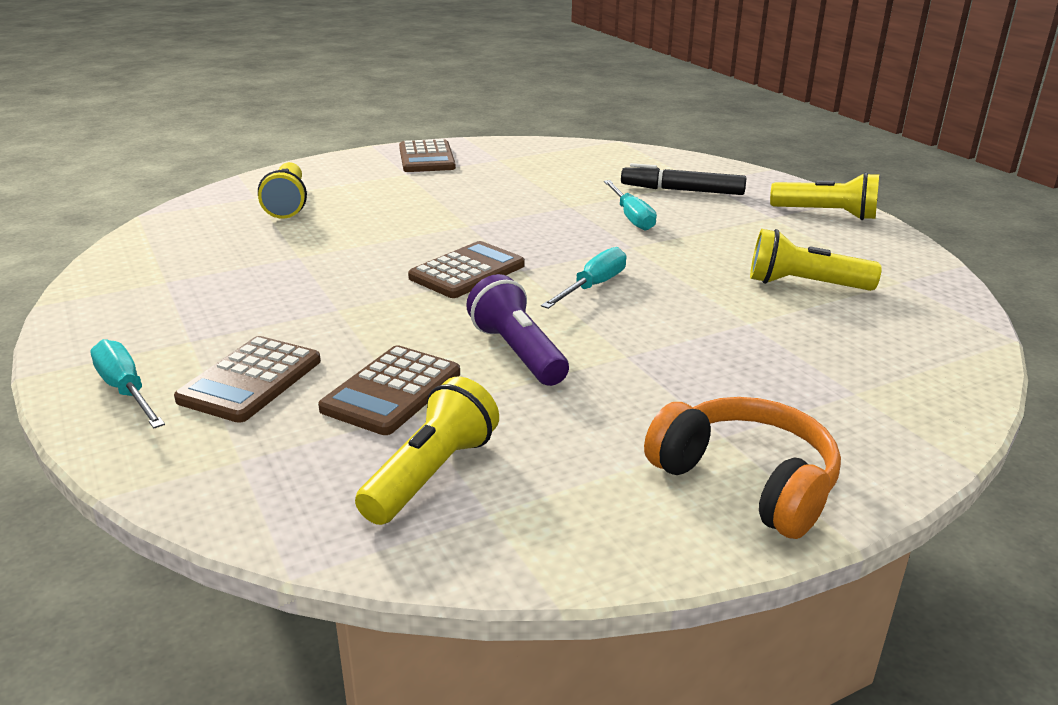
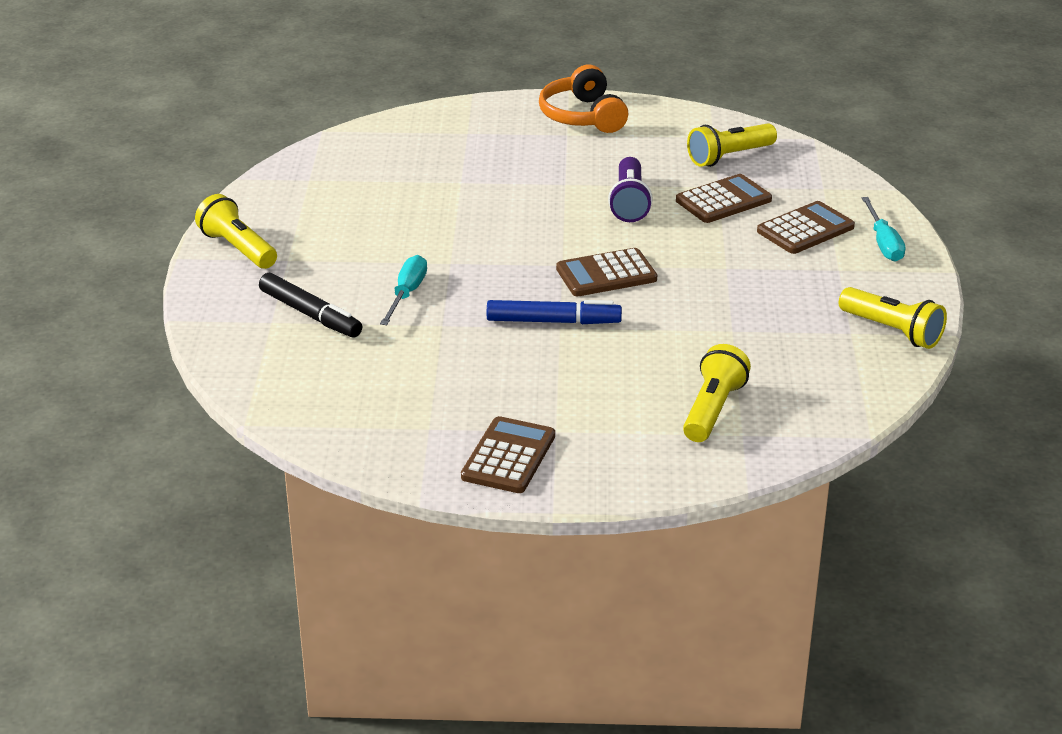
camera: 150 degrees left, 5 degrees up
(478, 227) = (553, 321): none -> blue marker
(593, 286) = (527, 235): turquoise screwdriver -> none
(804, 285) = (378, 195): yellow flashlight -> yellow flashlight (892, 331)

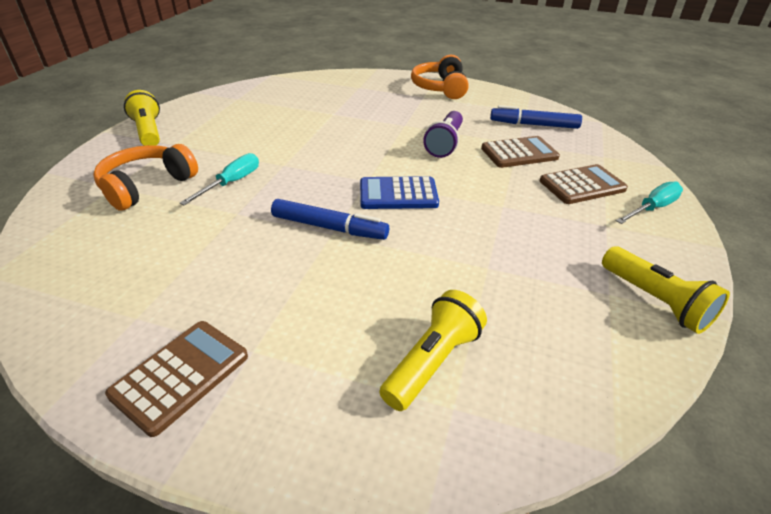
camera: 15 degrees right, 5 degrees up
(310, 314) = (147, 186): black marker -> orange headphones
(606, 274) = (398, 194): brown calculator -> blue calculator
(729, 157) = (534, 125): yellow flashlight -> blue marker
(883, 243) = (652, 208): turquoise screwdriver -> turquoise screwdriver turned 135 degrees counterclockwise

